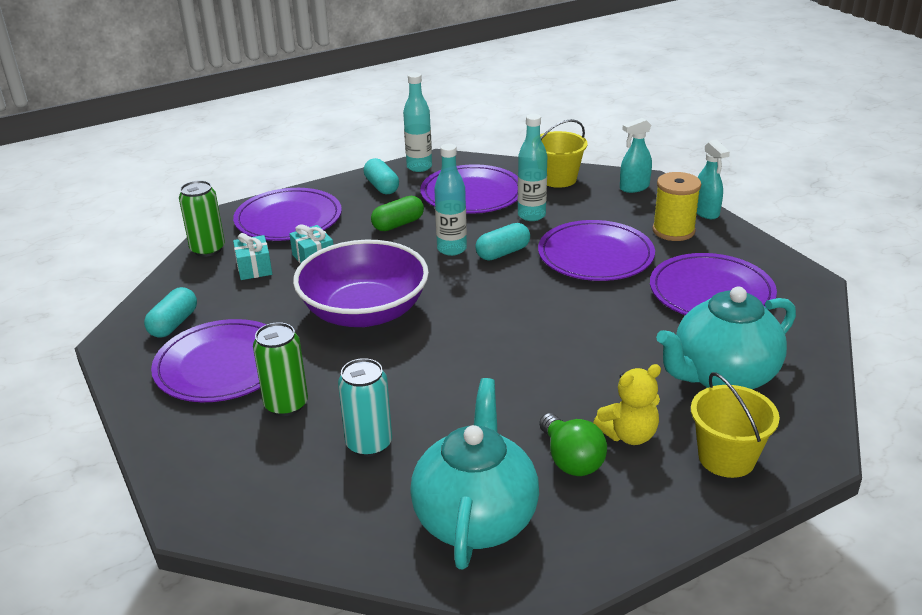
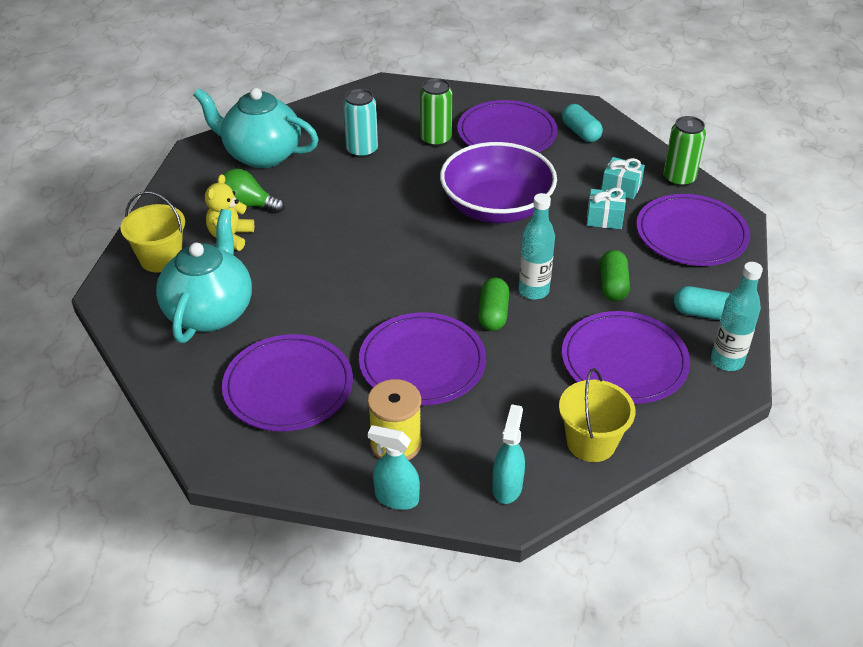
camera: 130 degrees right, 10 degrees up
(475, 518) = (261, 155): turquoise teapot -> turquoise teapot turned 150 degrees clockwise
(503, 253) = (493, 314): turquoise capsule -> green capsule
(531, 215) = (536, 372): turquoise bottle -> none

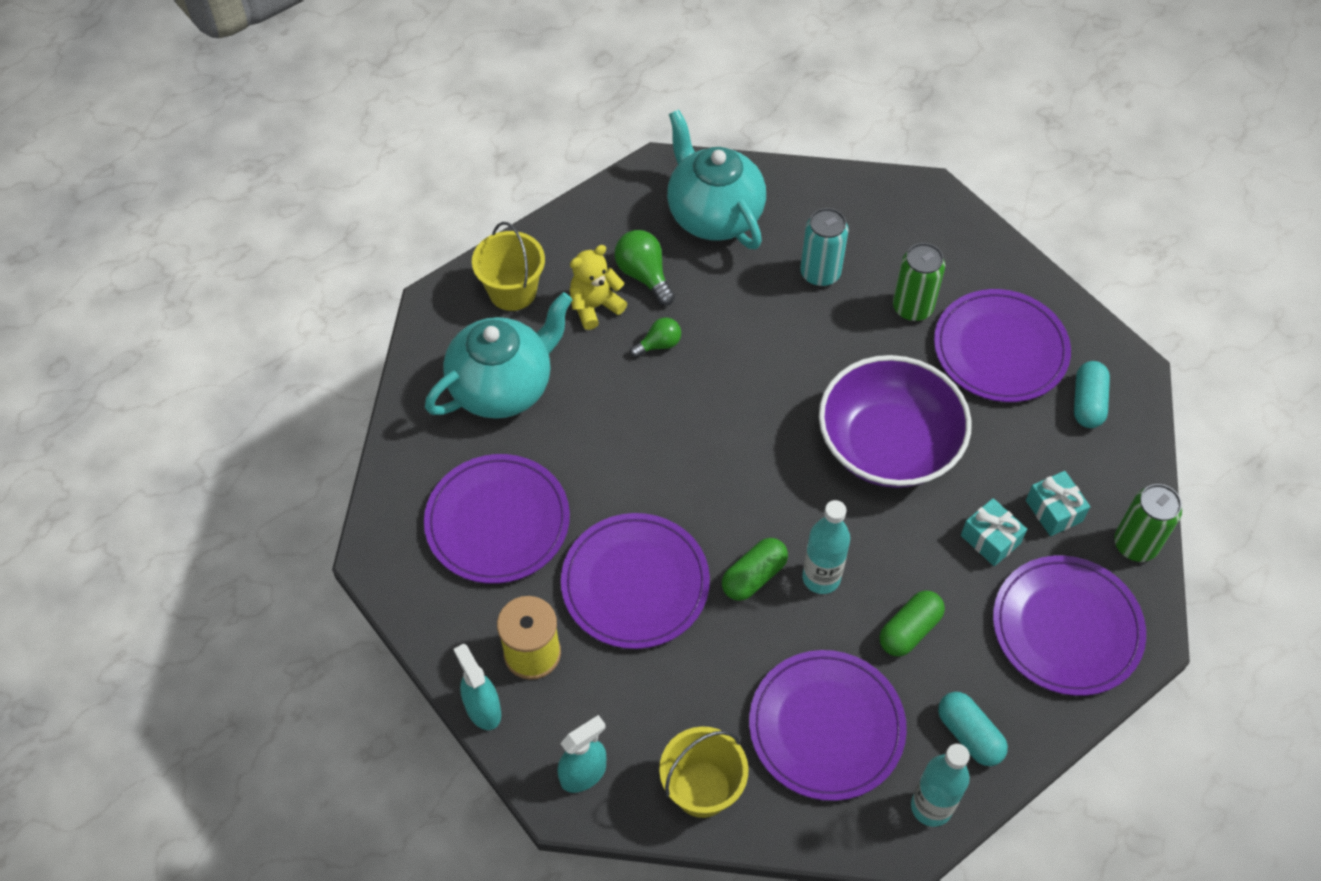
camera: 40 degrees right, 15 degrees up
(297, 234) = (659, 344): none -> green light bulb

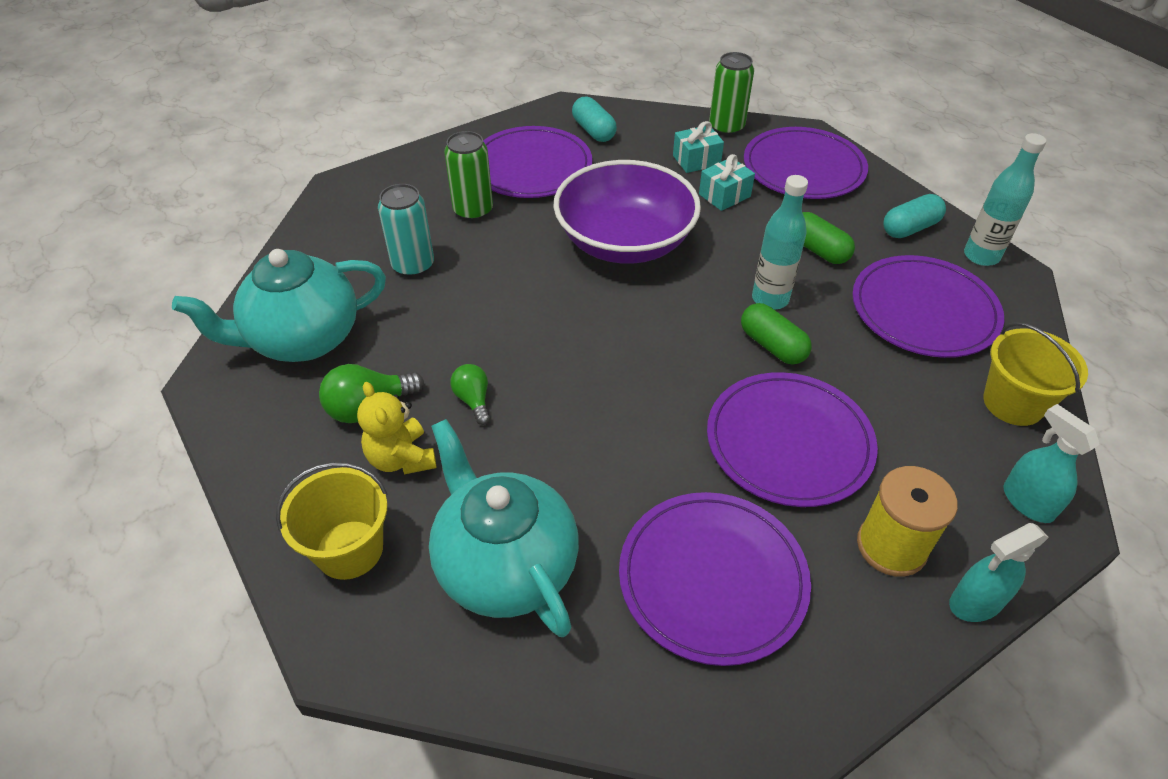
camera: 85 degrees left, 10 degrees down
(1087, 403) = (593, 131): turquoise capsule -> turquoise capsule turned 45 degrees clockwise

